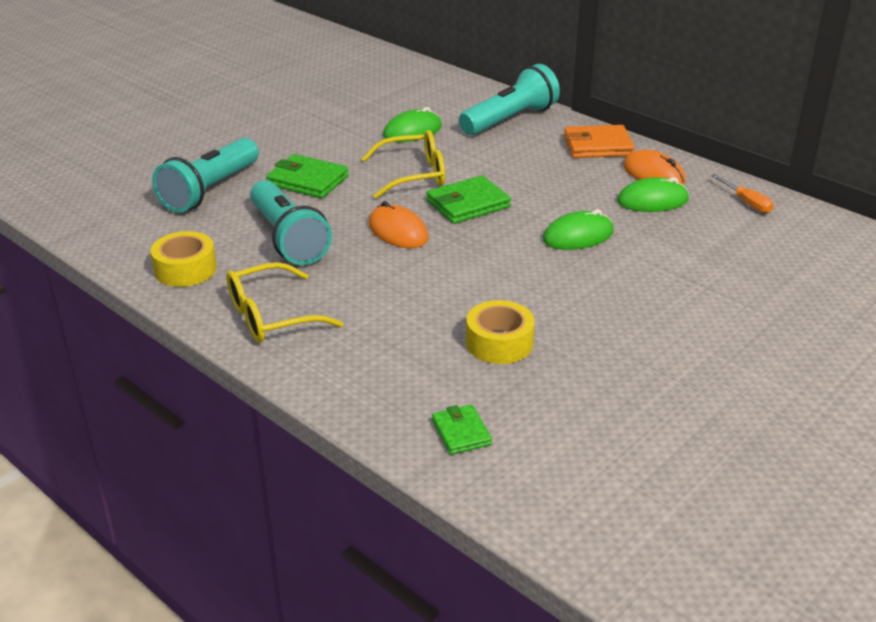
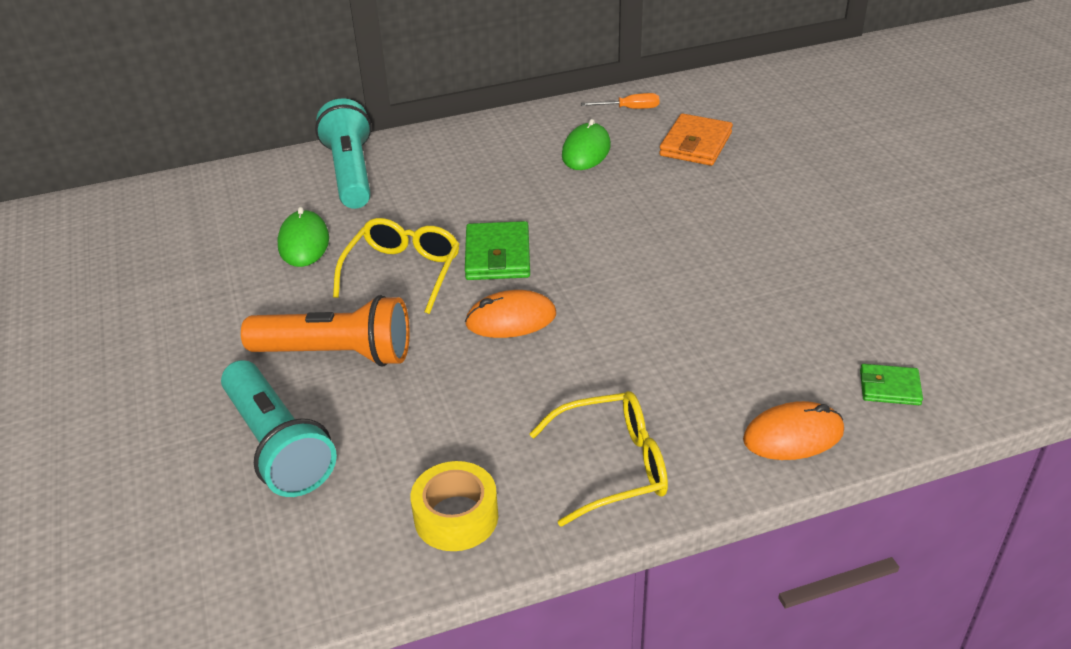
camera: 60 degrees left, 5 degrees up
(271, 316) = (613, 466): yellow glasses -> yellow glasses turned 105 degrees counterclockwise
(288, 239) = (457, 407): turquoise flashlight -> none
(308, 181) = (337, 354): green wallet -> orange flashlight
(499, 343) = (761, 318): yellow tape -> none
(578, 236) = (613, 211): green mouse -> none
(597, 146) = (459, 143): orange wallet -> orange wallet (695, 144)
(653, 174) = (540, 133): orange mouse -> orange mouse (793, 435)

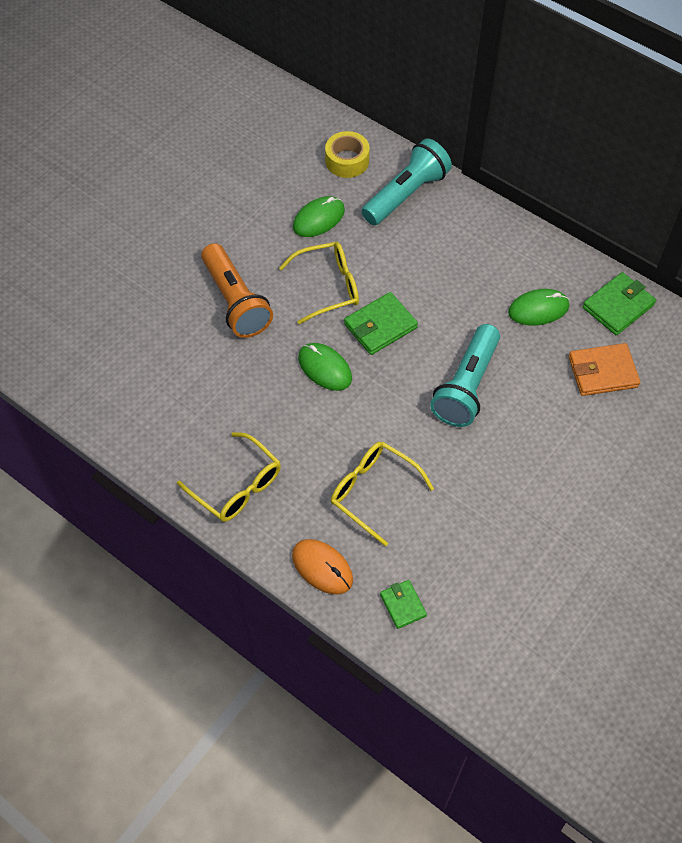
camera: 55 degrees right, 20 degrees up
(278, 446) = (151, 322): turquoise flashlight -> turquoise flashlight (466, 386)
(456, 517) = (155, 432): yellow tape -> yellow tape (347, 161)
(511, 319) = (325, 368): orange mouse -> green mouse
(629, 109) = (618, 306): orange screwdriver -> green wallet
(715, 349) = (372, 491): none -> yellow glasses

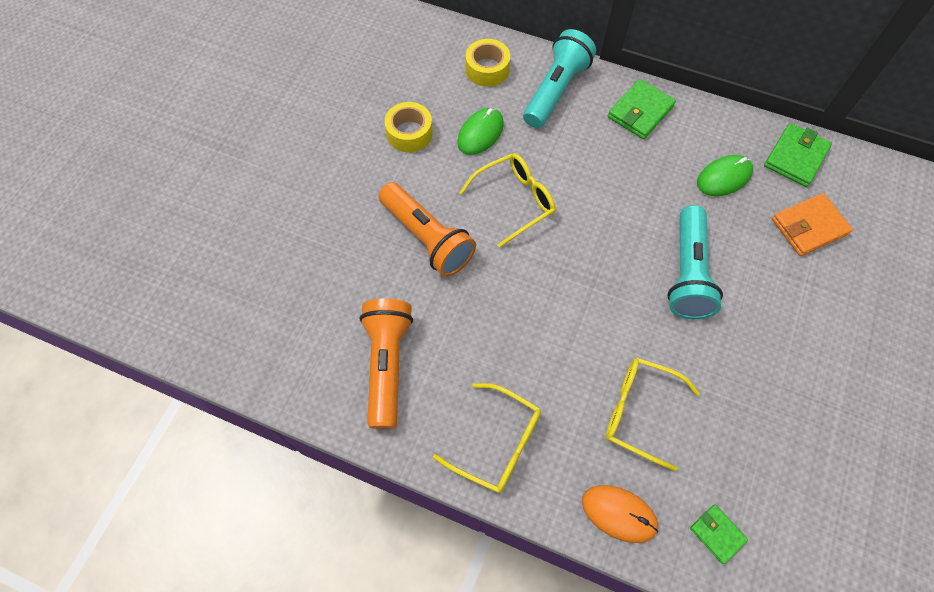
camera: 15 degrees left, 5 degrees up
(163, 399) = (387, 364): none -> orange flashlight
(252, 205) = (409, 133): none -> yellow tape
(325, 368) = (542, 288): green mouse -> none
(380, 326) = (580, 230): green wallet -> green wallet (640, 112)

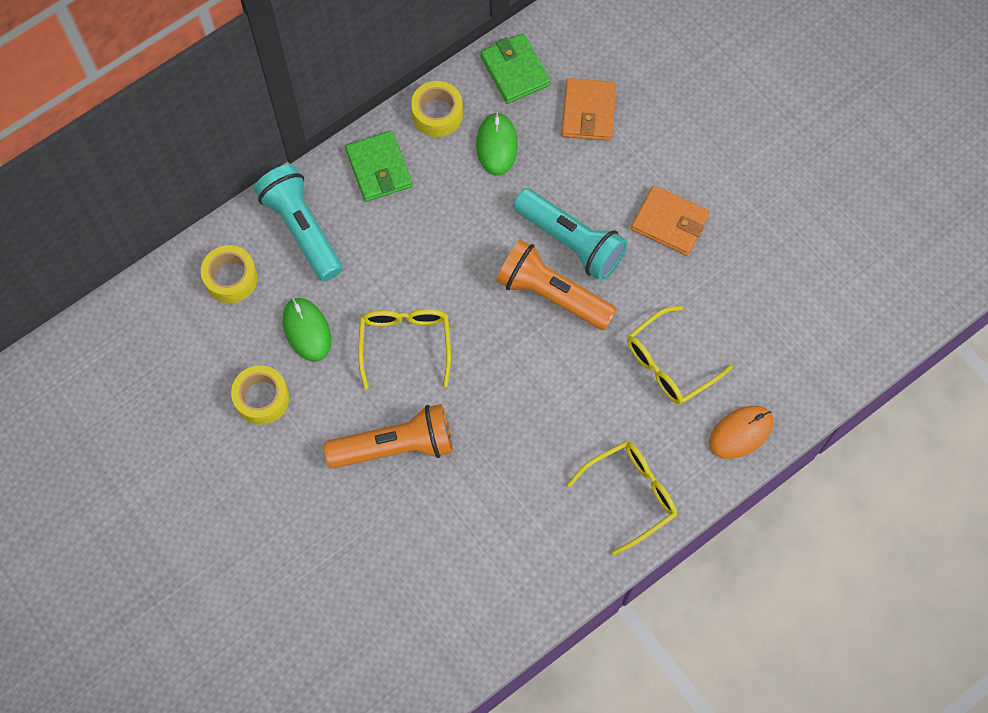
camera: 60 degrees left, 5 degrees up
(387, 364) = (504, 550): orange flashlight -> orange flashlight (552, 294)
(714, 125) = (437, 114): none -> yellow tape
(717, 534) = (796, 369): green wallet -> none
(767, 342) = (670, 222): none -> orange wallet

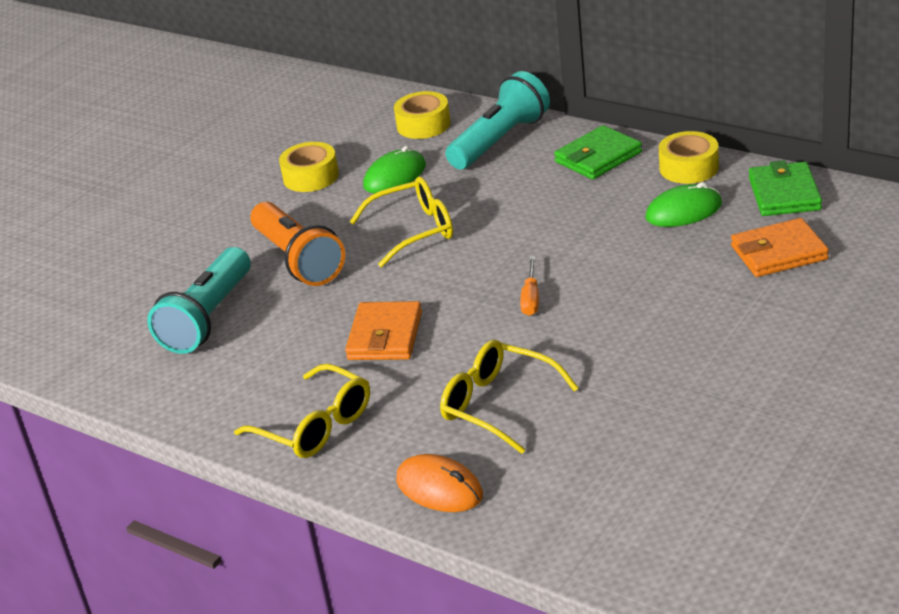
camera: 75 degrees right, 35 degrees down
(515, 71) = (784, 194): green wallet -> green wallet turned 45 degrees counterclockwise
(552, 294) = (531, 298): orange flashlight -> orange screwdriver
(571, 242) = (604, 291): turquoise flashlight -> turquoise flashlight (208, 318)
(670, 222) = (684, 350): orange wallet -> orange wallet (385, 336)

